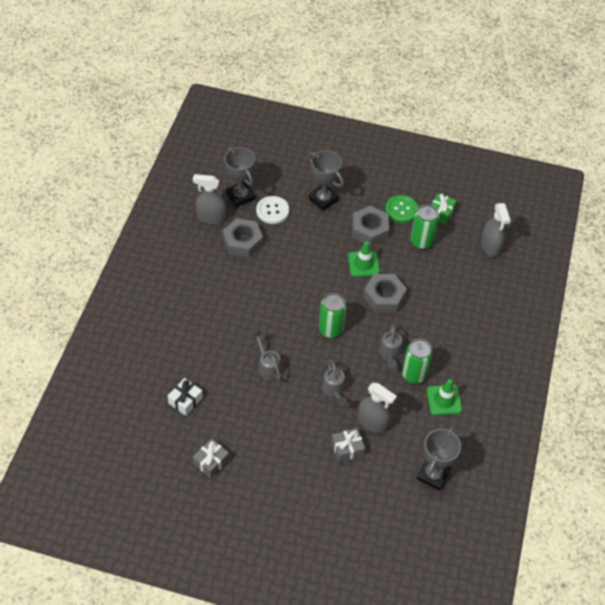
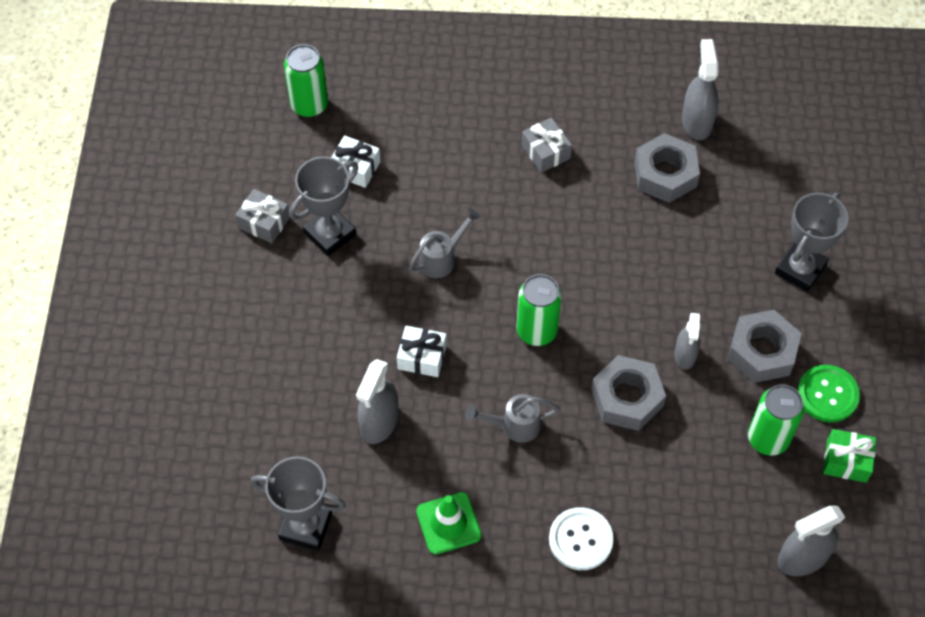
camera: 80 degrees right, 5 degrees up
(240, 196) = (757, 150): grey trophy -> grey trophy (330, 234)
(272, 211) = (745, 201): white button -> white button (580, 539)
(334, 391) = (422, 357): grey watering can -> white gift
(347, 448) = (325, 394): grey gift -> grey gift (545, 152)
(363, 264) = (685, 355): green traffic cone -> grey spray bottle
(414, 374) = (485, 469): green can -> green can (309, 105)

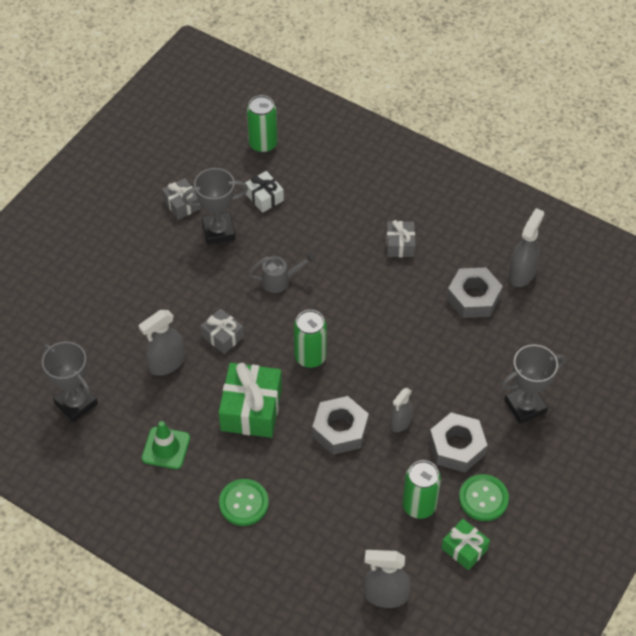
camera: 30 degrees right, 5 degrees down
(422, 357) = (223, 336): white gift -> grey gift
(513, 426) = (251, 409): grey watering can -> green gift
(580, 539) = (243, 503): white button -> green button

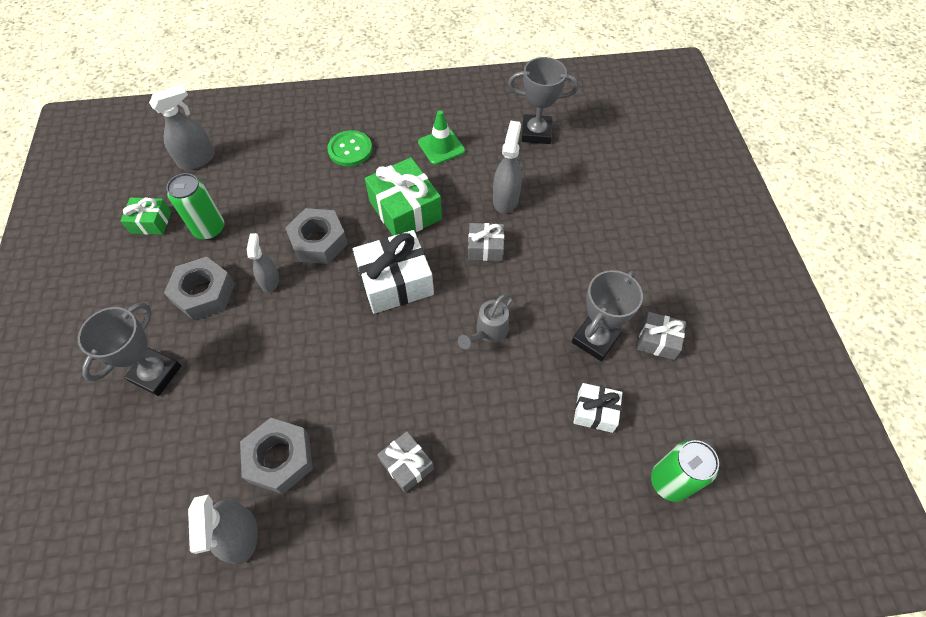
camera: 140 degrees right, 5 degrees up
(310, 357) = (395, 282): green can -> white gift
(483, 498) = (155, 267): green button -> none

